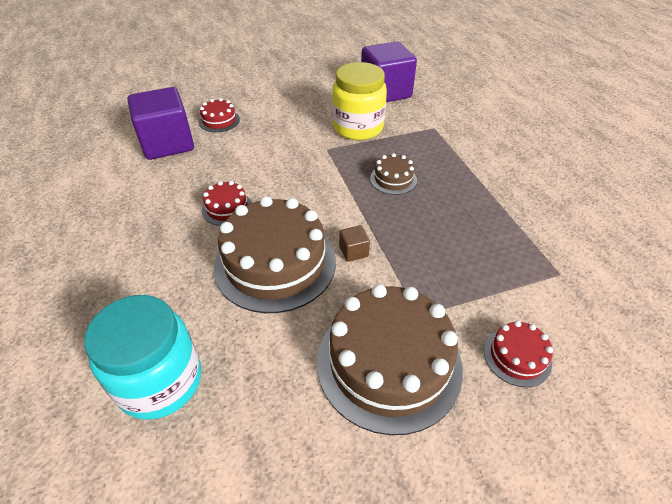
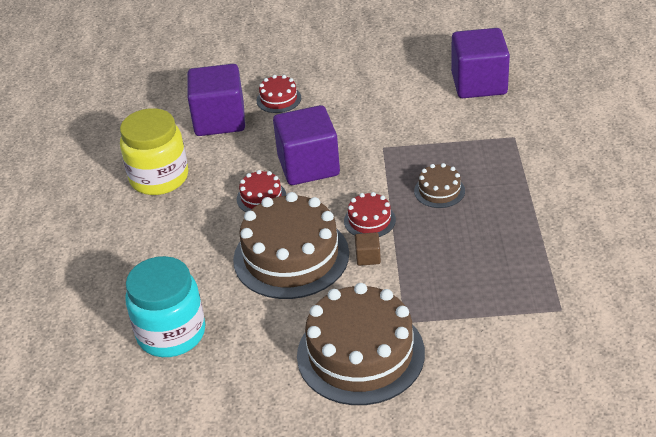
camera: 20 degrees right, 5 degrees down
(264, 173) = (308, 166): none -> purple cube
(358, 127) = (427, 126): yellow jar -> yellow jar (159, 178)
(517, 356) = (476, 369): red cake -> red cake (369, 220)

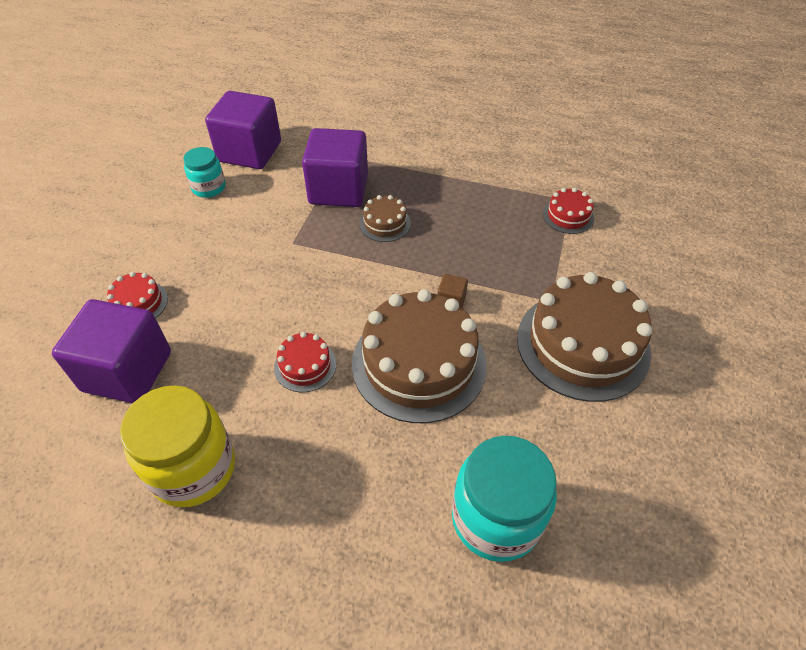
camera: 75 degrees left, 10 degrees up
(308, 166) = (279, 309): purple cube -> purple cube (338, 189)
(369, 220) = (398, 284): red cake -> red cake (568, 216)
(418, 81) = (209, 188): none -> turquoise jar

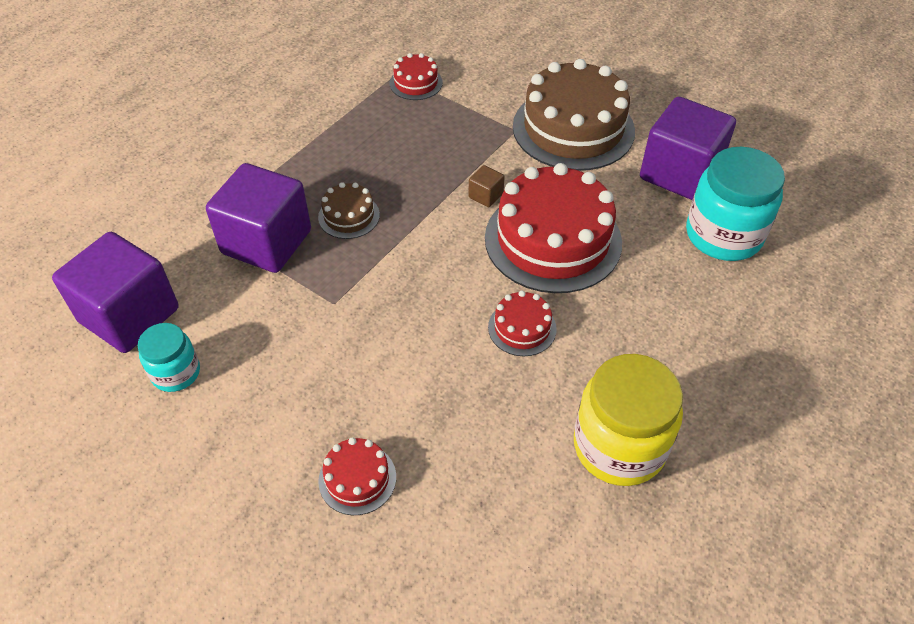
camera: 70 degrees left, 0 degrees up
(127, 371) = (466, 499): purple cube -> purple cube (679, 173)
(419, 363) = (553, 240): brown cake -> red cake

